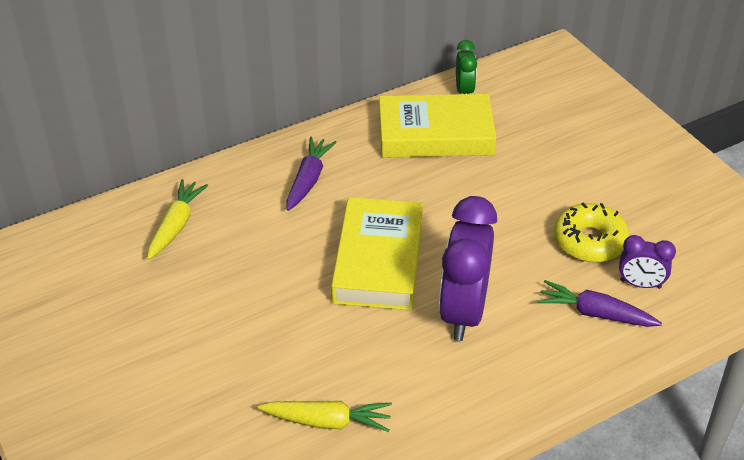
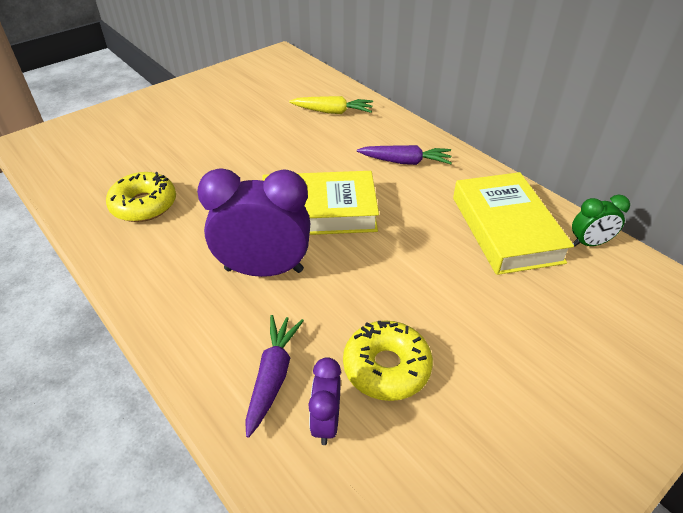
camera: 80 degrees right, 0 degrees up
(328, 421) = (144, 205): yellow carrot -> yellow donut

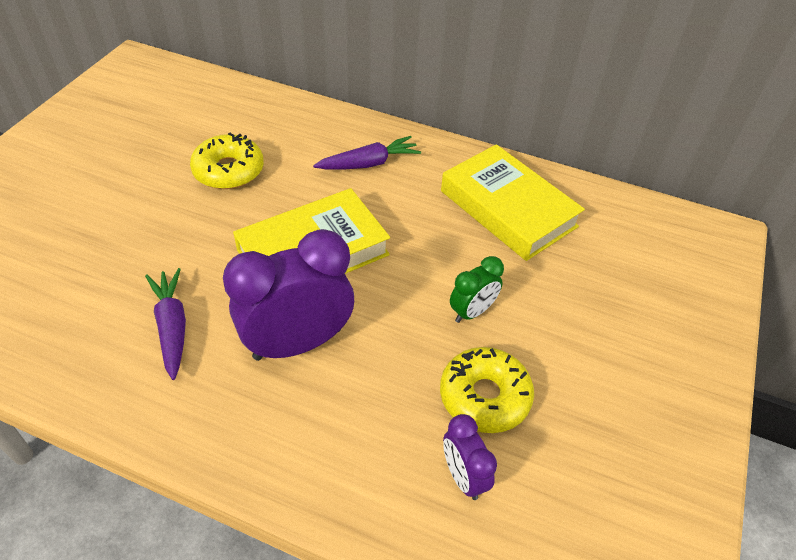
camera: 30 degrees left, 5 degrees up
(144, 205) = (96, 317): yellow donut -> yellow donut (229, 170)
(273, 376) = (383, 454): purple carrot -> purple carrot (172, 326)
(333, 112) = (251, 123): yellow carrot -> none
(589, 243) = (586, 199): green clock -> green clock (472, 312)

